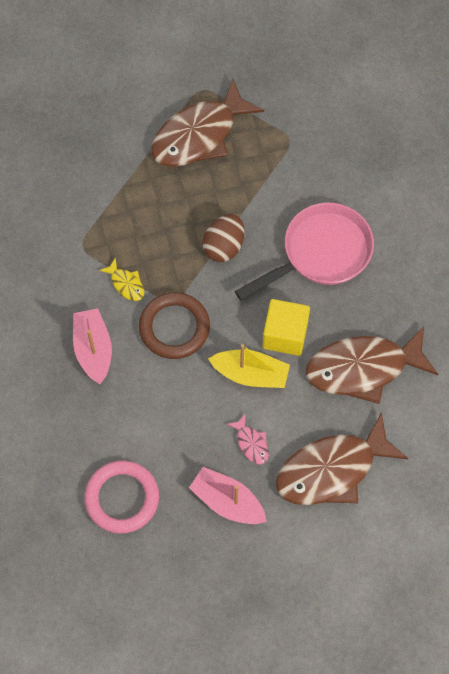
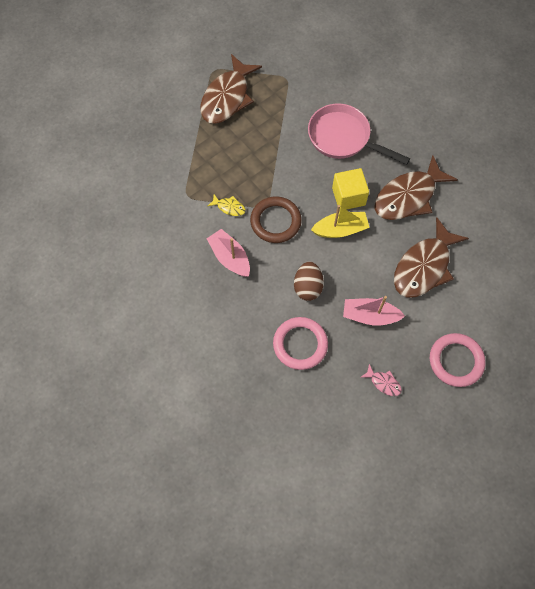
camera: 25 degrees left, 0 degrees up
(224, 246) = (280, 158): brown egg -> brown egg (307, 287)
(251, 443) = (364, 272): pink fish -> pink fish (383, 383)
(304, 608) = (456, 361): none -> pink ring
(320, 253) = (343, 138): pink pan -> pink pan turned 90 degrees counterclockwise

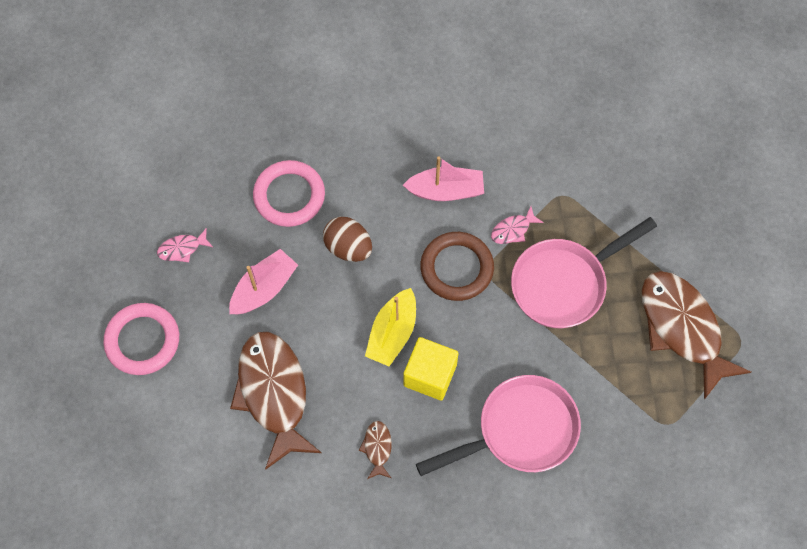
camera: 125 degrees right, 0 degrees up
(229, 207) = (513, 230): yellow fish -> pink fish
(243, 164) = (564, 284): none -> pink pan
(408, 196) = (377, 448): brown fish -> brown fish, size x0.42

